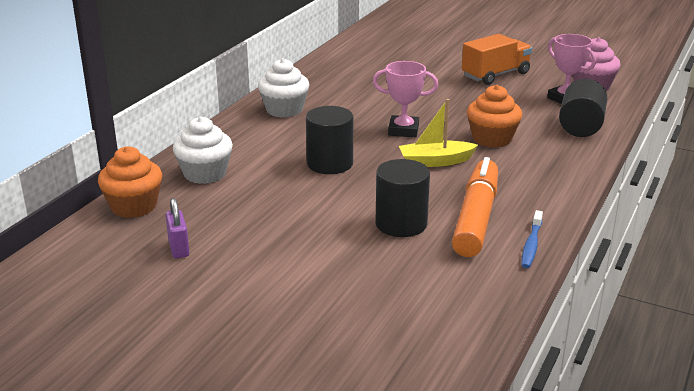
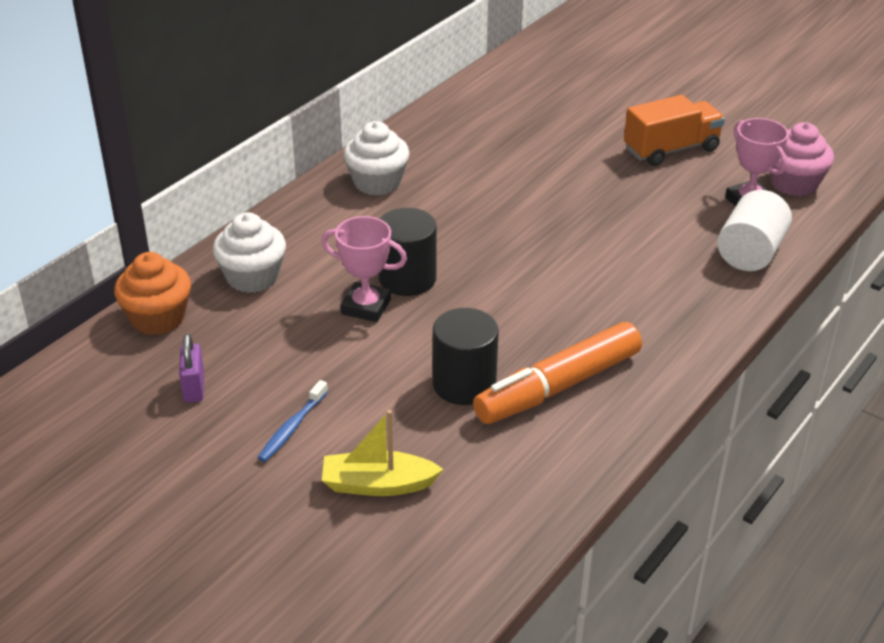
camera: 10 degrees right, 10 degrees up
(403, 130) = (516, 234): pink trophy -> pink trophy (366, 307)
(435, 161) = (539, 290): yellow boat -> yellow boat (378, 484)
(476, 218) = (558, 386): orange marker -> orange marker turned 150 degrees counterclockwise
(492, 139) = (625, 260): orange cupcake -> none
(531, 245) = (611, 437): blue toothbrush -> blue toothbrush (292, 428)
(580, 127) = (750, 253): black cylinder -> white cylinder

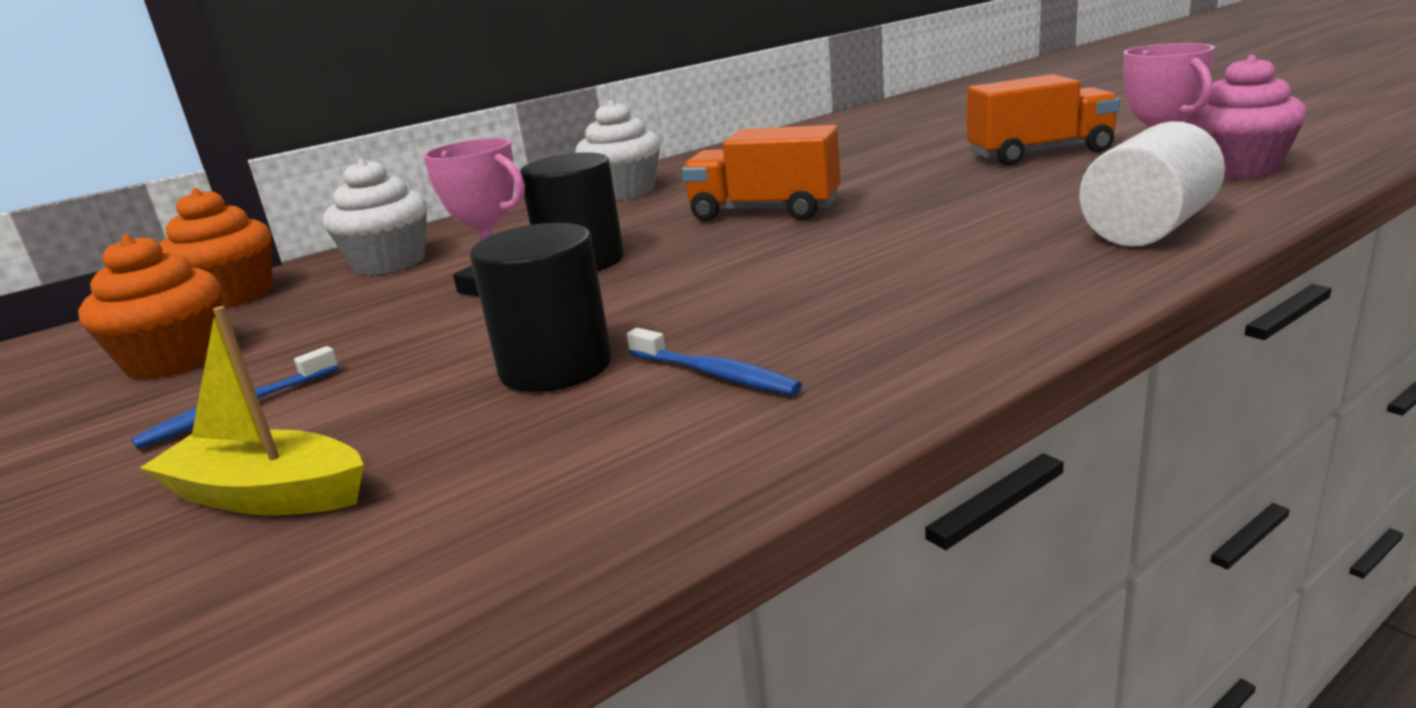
camera: 20 degrees right, 15 degrees down
(194, 388) = (175, 360): purple padlock -> orange cupcake
(505, 219) = (764, 212): none -> orange truck
(558, 386) = (715, 374): orange marker -> blue toothbrush

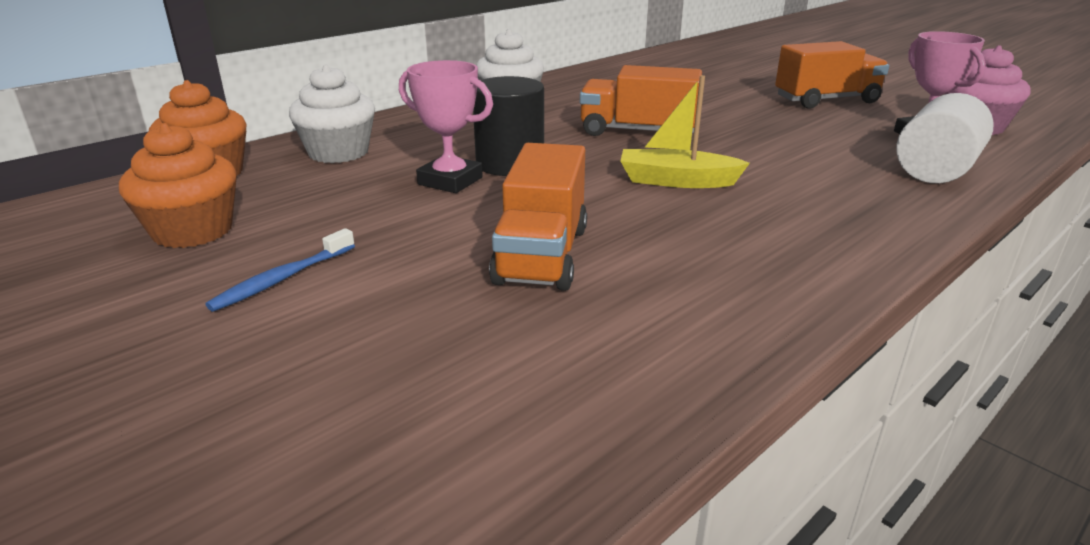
camera: 10 degrees left, 5 degrees up
(267, 495) = (359, 357): yellow boat -> yellow boat (676, 181)
(556, 366) = (542, 255): black cylinder -> orange truck
(715, 374) = (675, 268): blue toothbrush -> none

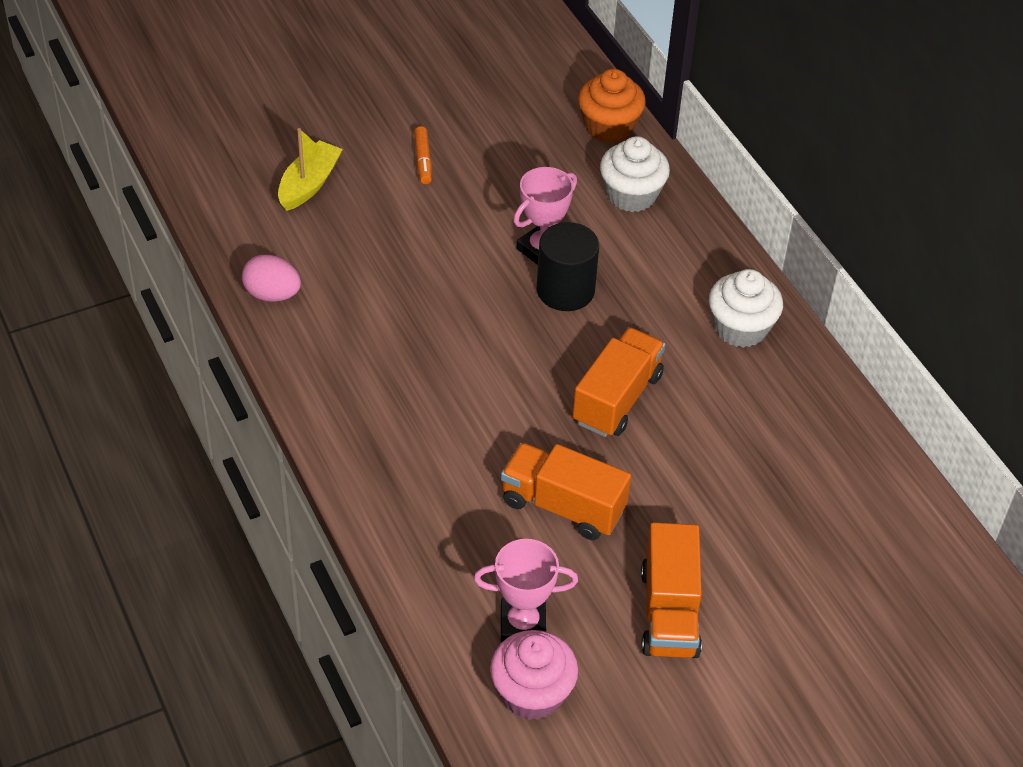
camera: 105 degrees right, 20 degrees up
(193, 231) = (506, 124): orange cupcake -> none
(282, 279) = (423, 160): blue toothbrush -> orange marker
(542, 255) = (400, 271): orange truck -> orange truck (563, 506)
(676, 181) = (487, 380): yellow boat -> yellow boat (309, 184)
(677, 354) = (272, 294): none -> pink egg
(935, 170) = (436, 569): white cylinder -> none

